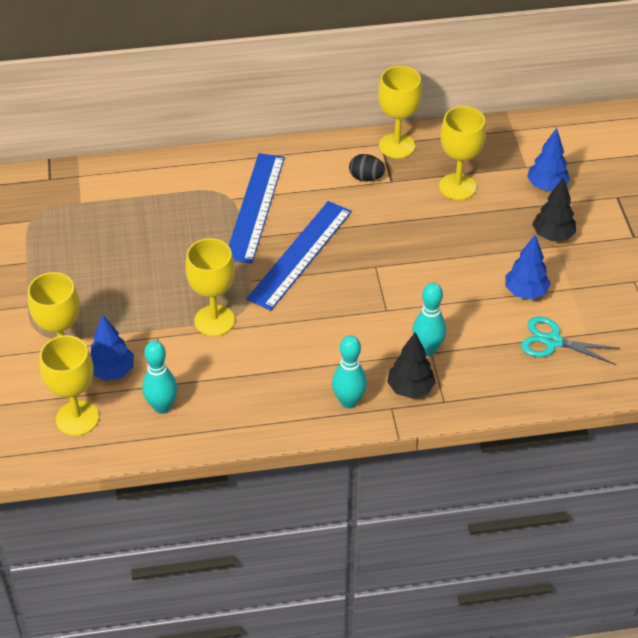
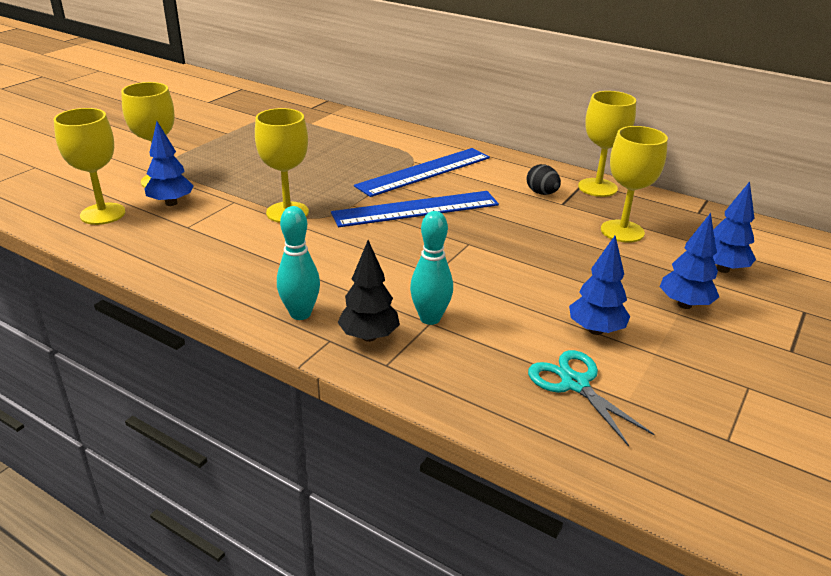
camera: 40 degrees right, 15 degrees down
(162, 407) = (163, 238): turquoise bowling pin -> none
(552, 236) = (684, 304): black tree -> blue tree

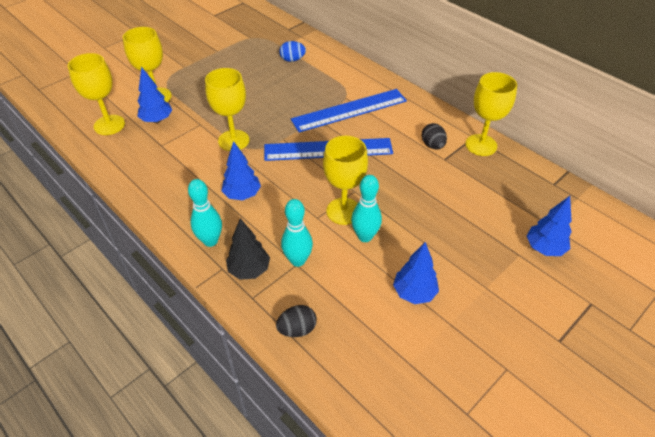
camera: 15 degrees right, 15 degrees up
(330, 133) = (292, 60): none -> blue egg
(464, 388) = (297, 329): none -> black egg
(505, 284) = (365, 236): none -> turquoise bowling pin
(575, 384) = (377, 340): turquoise scissors -> none
(622, 231) = (480, 196): yellow goblet -> yellow goblet (343, 211)
(684, 304) = (495, 280): blue tree -> blue tree (242, 195)

